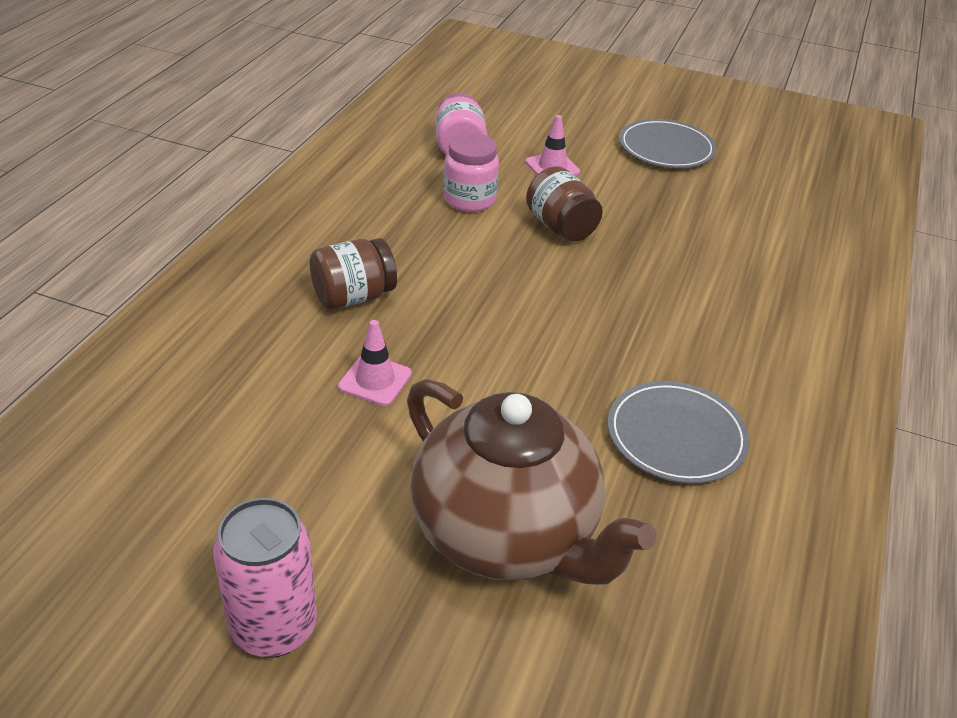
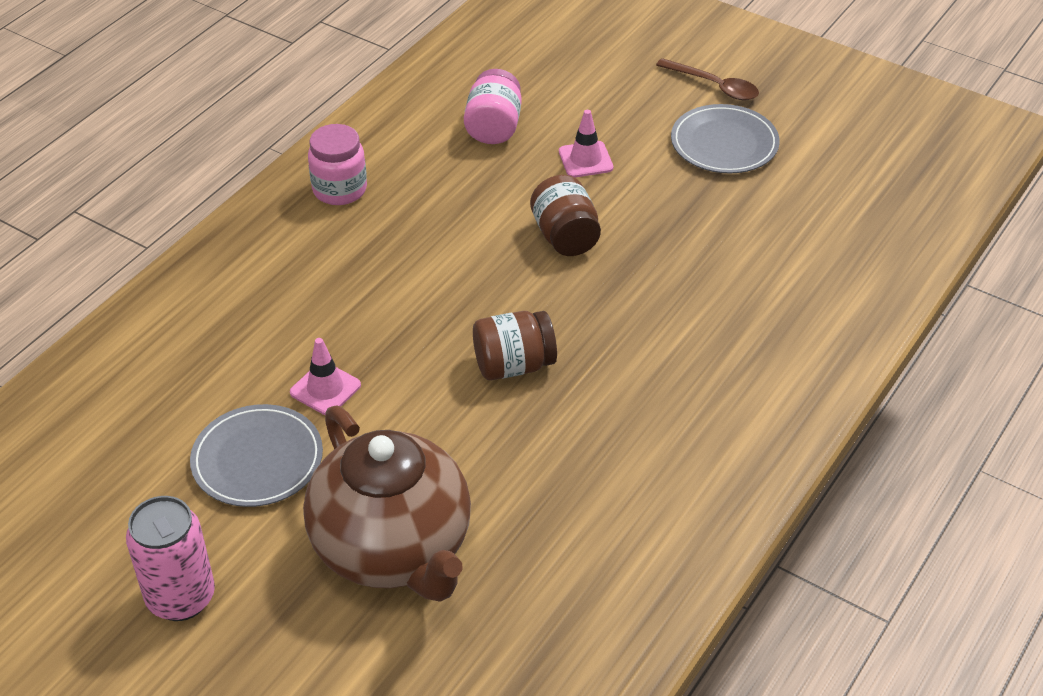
camera: 15 degrees right, 5 degrees up
(353, 297) = (330, 298): brown jar -> brown jar (514, 365)
(469, 199) = (482, 195): pink jar -> pink jar (339, 190)
(636, 109) = (714, 86): none -> brown spoon
(676, 436) = (585, 477): grey plate -> grey plate (257, 459)

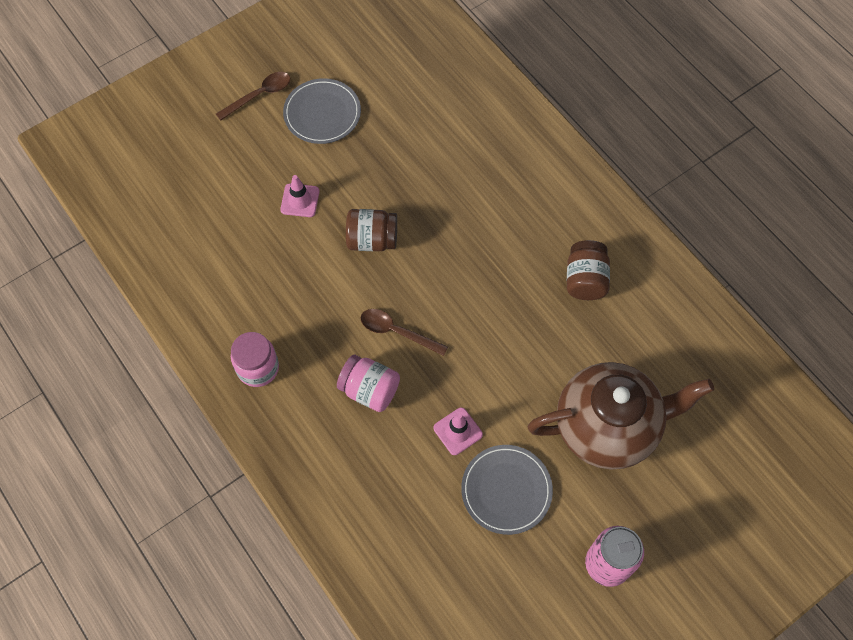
camera: 70 degrees left, 20 degrees up
(443, 294) = (397, 332): none -> brown spoon
(494, 127) = (236, 245): pink jar -> pink jar (369, 390)
(514, 365) = (479, 310): brown jar -> brown jar (585, 280)

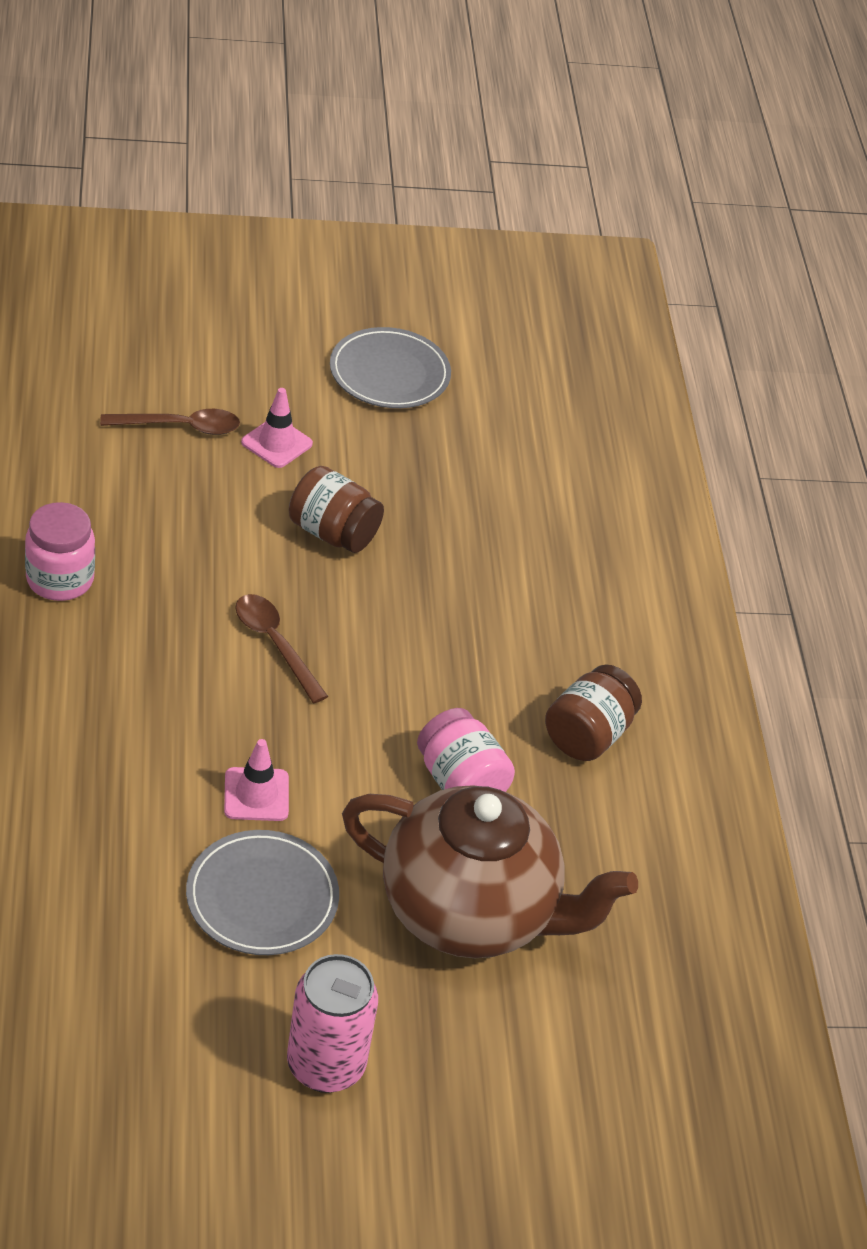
camera: 25 degrees right, 20 degrees down
(259, 95) = (325, 314): brown spoon -> brown spoon (180, 427)
(369, 390) = (181, 684): pink jar -> pink jar (460, 782)

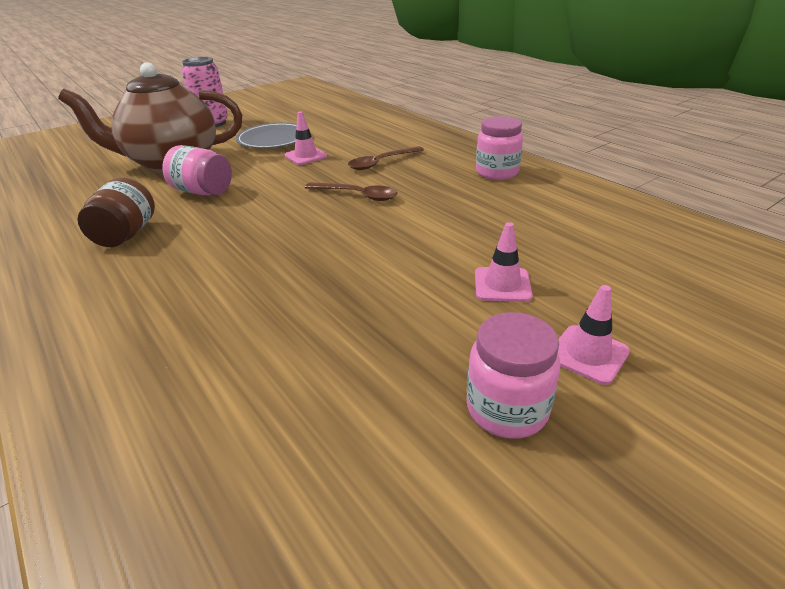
camera: 155 degrees right, 10 degrees down
(180, 427) = (575, 259): brown spoon -> brown spoon (381, 163)
(294, 367) = (588, 354): none -> pink traffic cone
(332, 533) = (389, 253): brown jar -> none
(389, 373) = (507, 409): grey plate -> pink jar

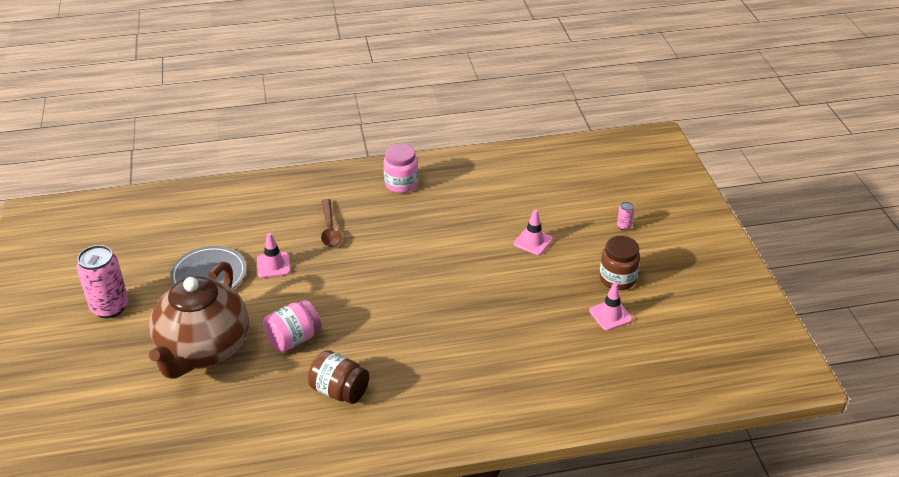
camera: 65 degrees left, 5 degrees up
(357, 195) = (377, 259): brown spoon -> none
(507, 409) = (617, 279): pink jar -> brown jar
(588, 354) = (601, 240): pink traffic cone -> pink traffic cone (610, 315)
(663, 372) = (624, 226): none -> pink can

